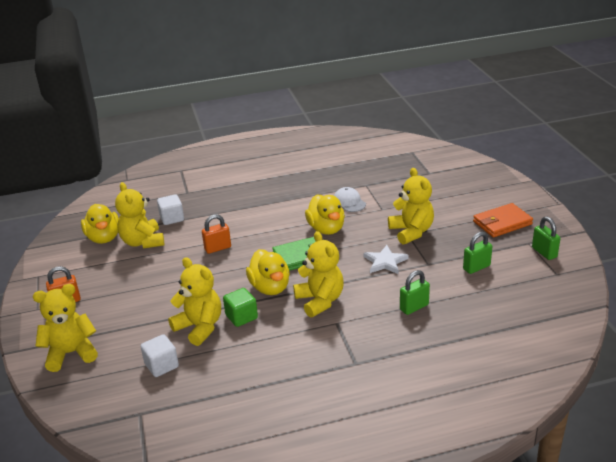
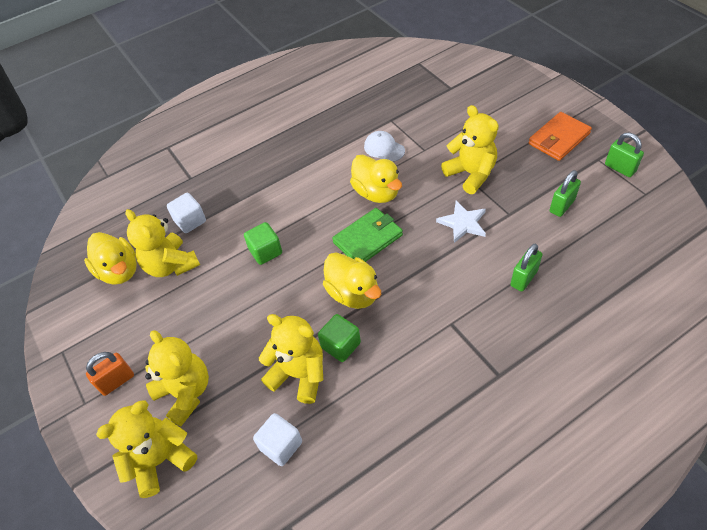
camera: 15 degrees left, 20 degrees up
(218, 248) = (265, 251): orange padlock -> green cube
(320, 301) = (418, 297): yellow teddy bear -> yellow teddy bear (185, 393)

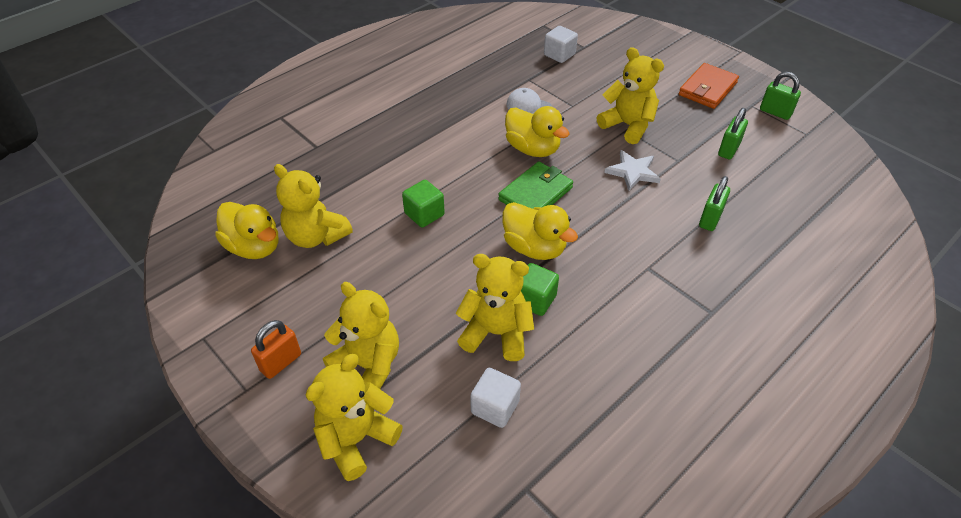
camera: 15 degrees left, 5 degrees down
(190, 221) = (327, 190): white cube -> white cube (559, 55)

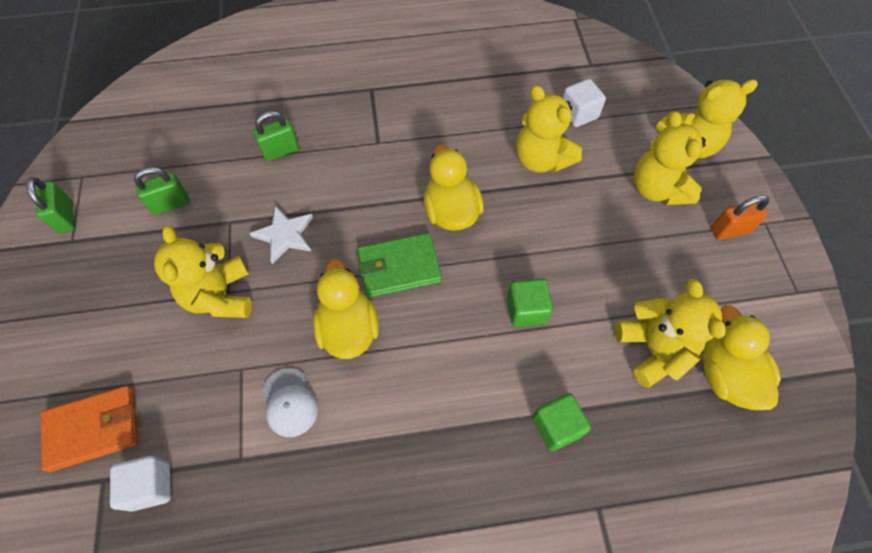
camera: 145 degrees left, 15 degrees up
(535, 300) = (490, 167): green cube -> green cube (556, 426)
(707, 89) = (75, 292): orange wallet -> orange wallet (93, 429)

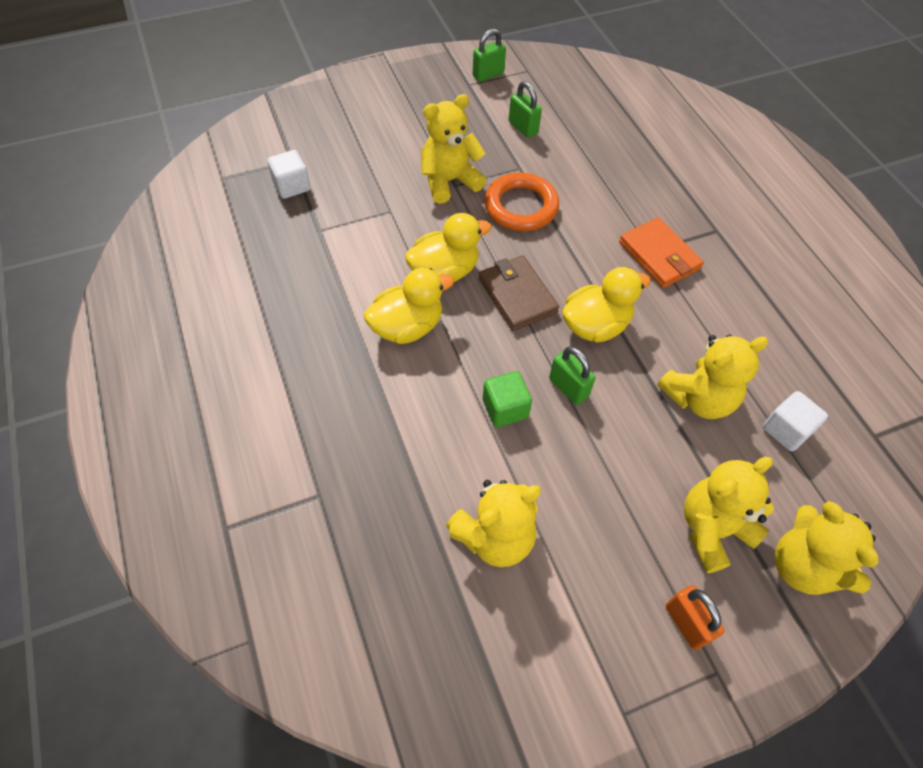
camera: 75 degrees right, 5 degrees down
(93, 429) = (326, 144): orange wallet -> orange wallet (659, 256)
(280, 151) = (608, 181): green padlock -> green padlock (568, 388)
(285, 235) = (521, 207): white star -> orange ring
(289, 402) = (370, 248): white cap -> none
(399, 267) = (517, 295): green wallet -> brown wallet
(541, 159) = (698, 398): yellow teddy bear -> yellow teddy bear turned 150 degrees counterclockwise
(556, 426) = (390, 450): green cube -> none
(725, 374) = (485, 618): yellow duck -> yellow duck (407, 327)

